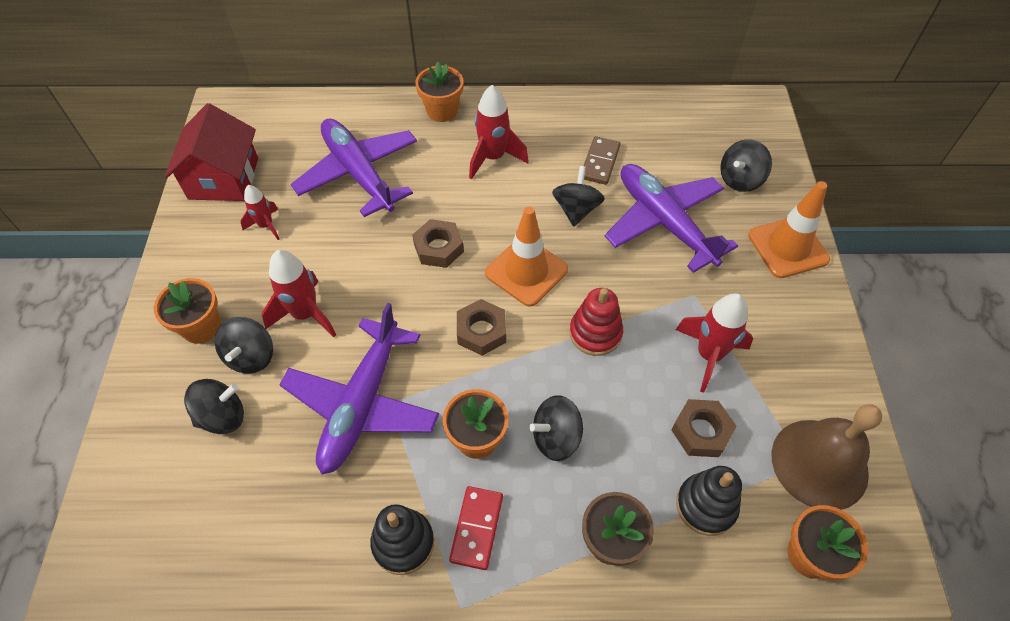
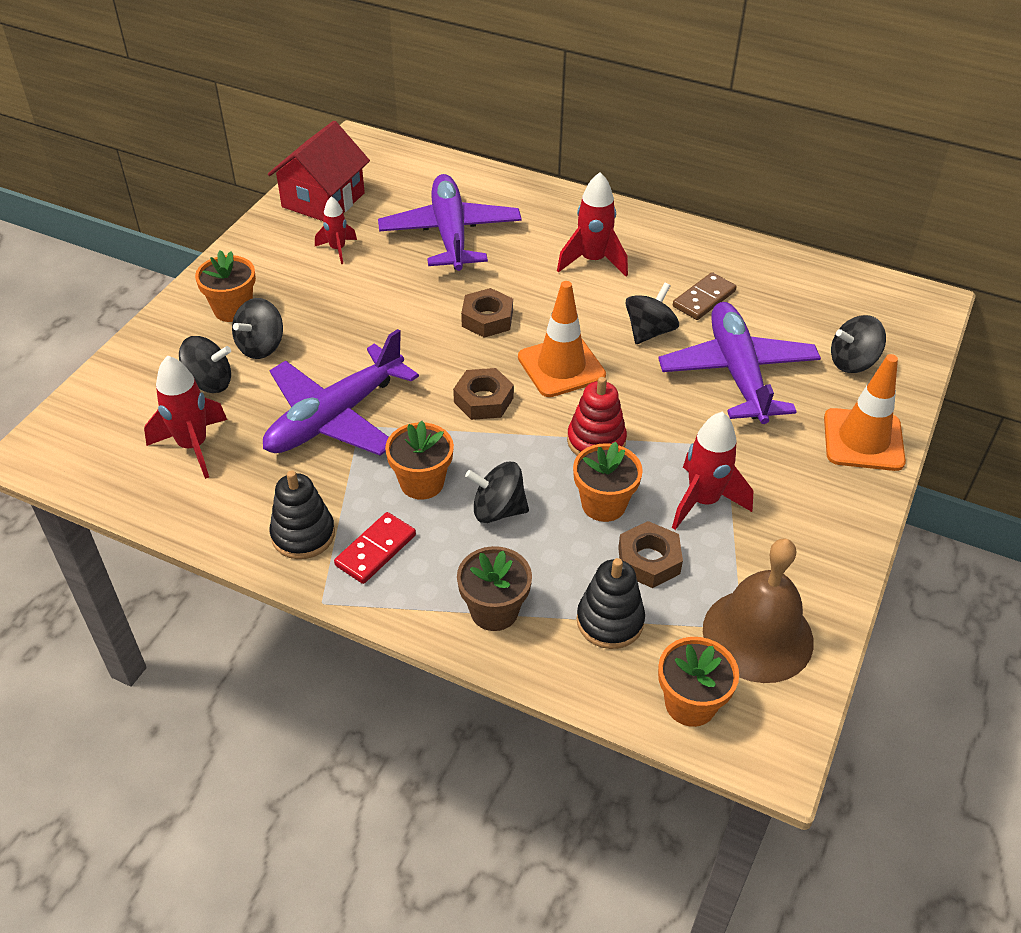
camera: 25 degrees right, 10 degrees down
(305, 314) = (329, 330): red rocket -> red rocket (193, 446)
(442, 111) = (567, 205): orange flower pot -> orange flower pot (603, 504)

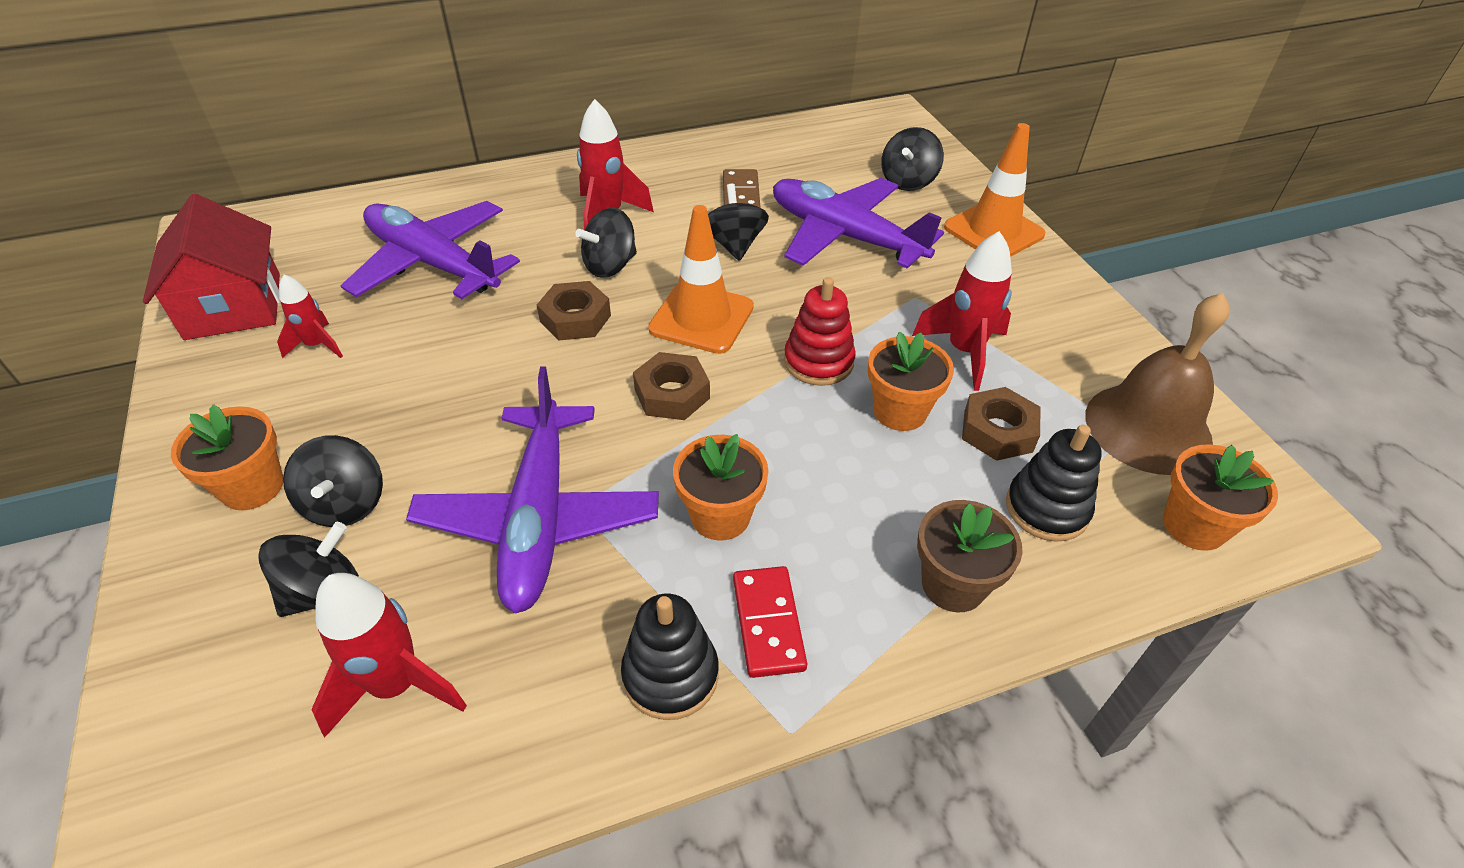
camera: 45 degrees left, 0 degrees up
(498, 510) = (824, 486): black spinning top -> black spinning top (610, 266)

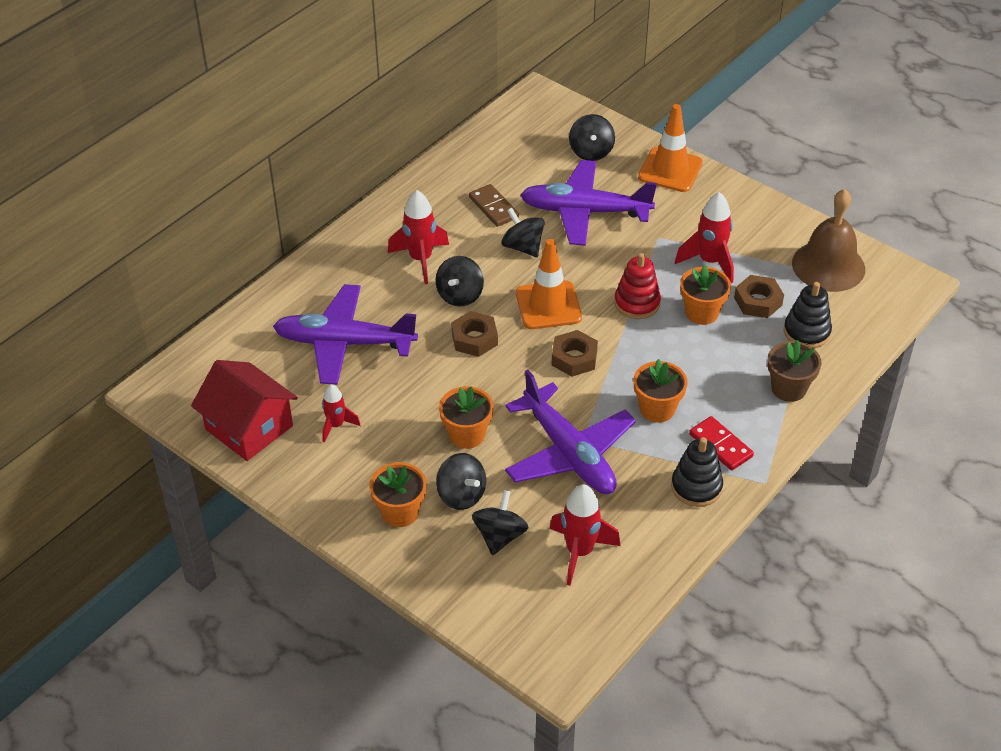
camera: 30 degrees left, 0 degrees up
(1194, 525) = (876, 309): orange flower pot -> orange flower pot (467, 435)

